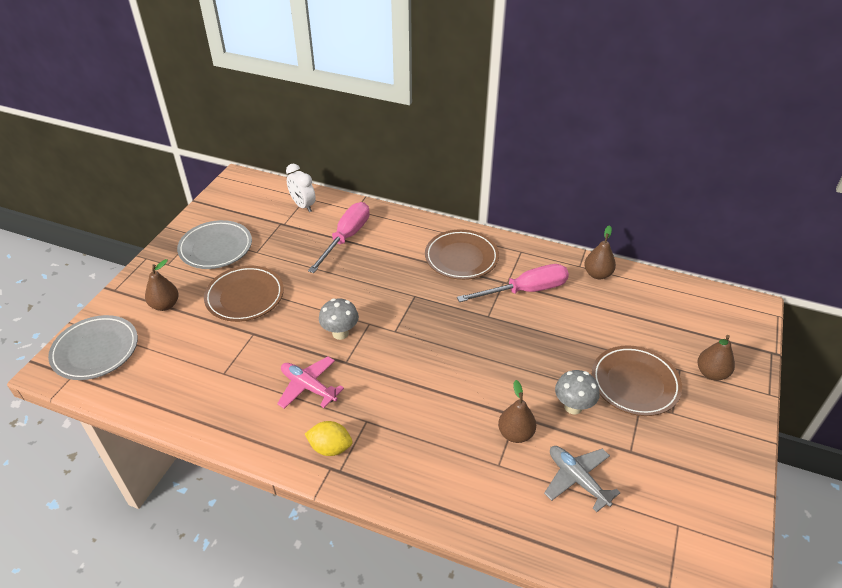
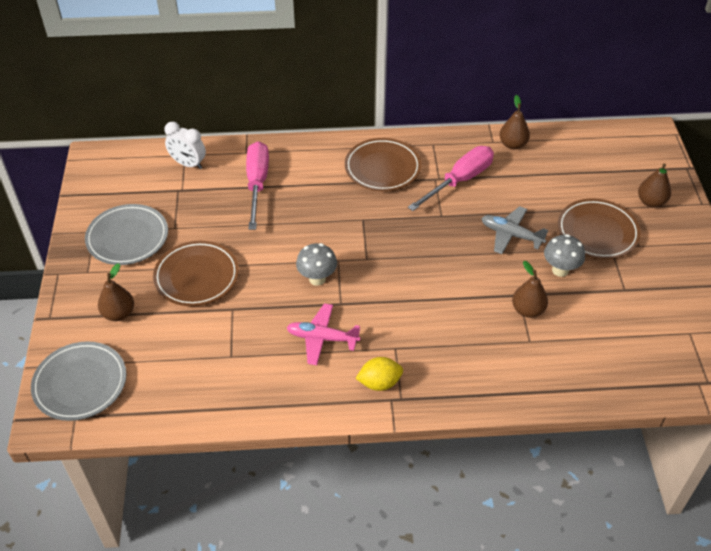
camera: 25 degrees left, 5 degrees up
(577, 479) = (597, 328): grey plane -> grey plane (511, 235)

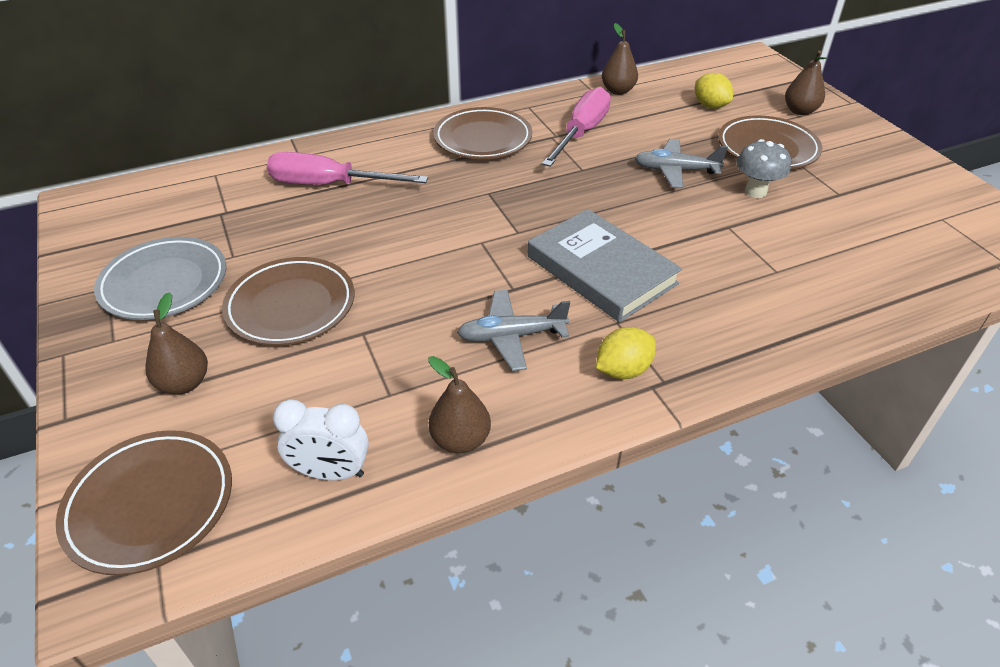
camera: 20 degrees left, 5 degrees down
(80, 384) = (150, 504): grey plate -> brown plate
(188, 164) = (224, 183): white clock -> white clock (331, 472)
(257, 184) = (330, 185): pink screwdriver -> pink screwdriver turned 60 degrees counterclockwise
(317, 279) = (465, 268): grey mushroom -> none
(322, 338) = (511, 336): pink plane -> grey plane
(407, 305) = (601, 270): none -> grey book
(527, 310) = (750, 239): brown pear -> brown pear (460, 440)
(579, 178) = (710, 106): none -> yellow lemon

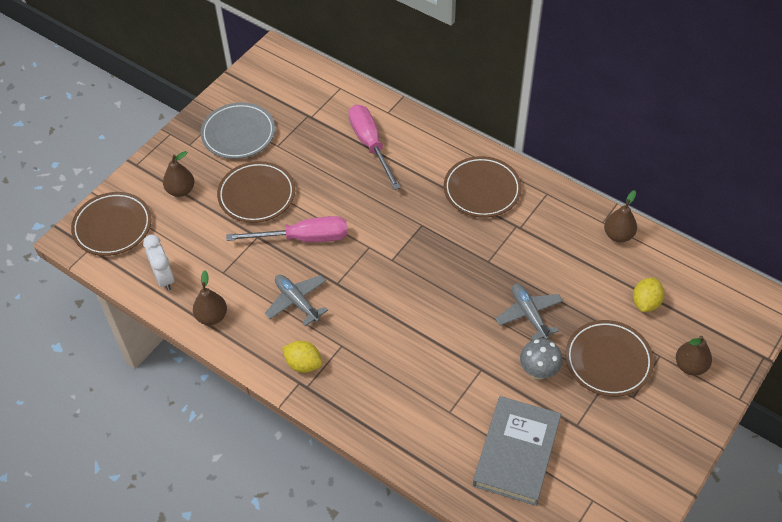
camera: 60 degrees right, 10 degrees up
(581, 133) = (535, 240): pink screwdriver -> pink screwdriver (303, 238)
(601, 270) = (384, 318): grey book -> grey book (516, 452)

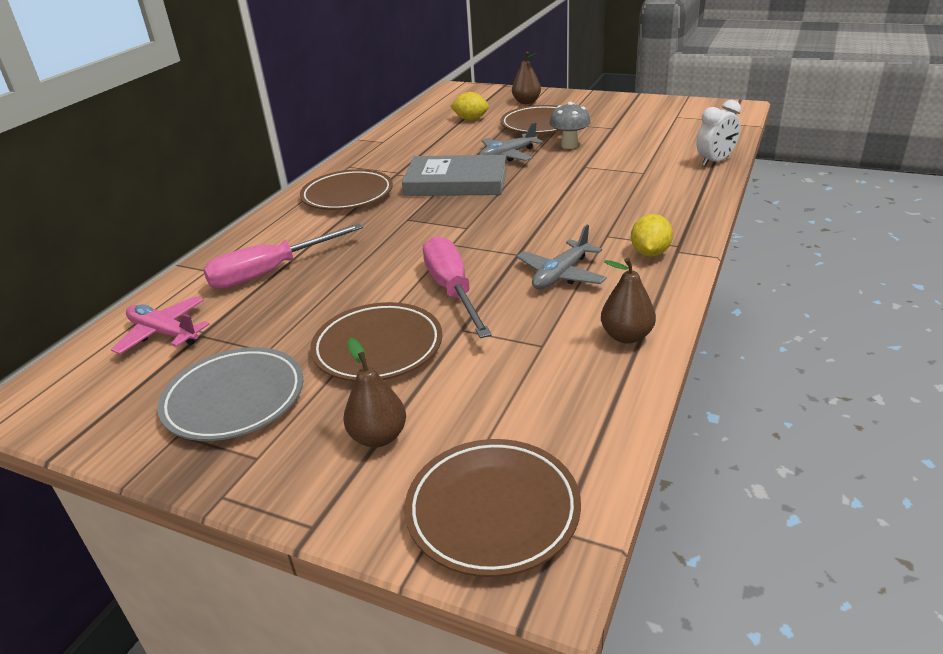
camera: 100 degrees left, 20 degrees down
(164, 278) = (582, 403): white clock -> white clock (715, 161)
(317, 99) = (164, 333): none -> pink plane
(516, 452) = (660, 143): grey book -> grey book (456, 182)
(618, 235) = (397, 135): brown pear -> none

